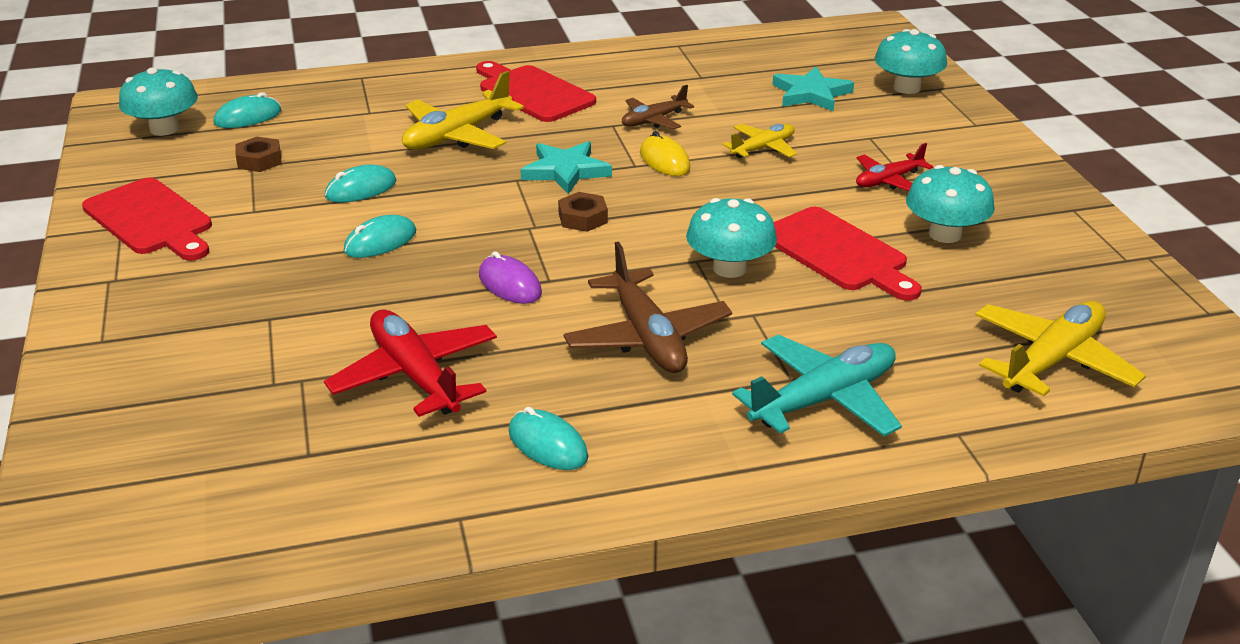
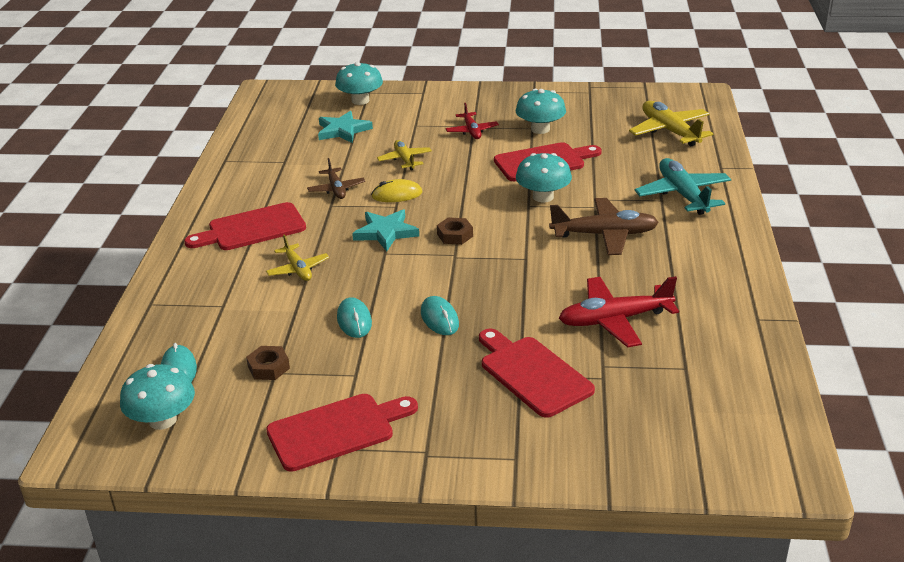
camera: 70 degrees left, 0 degrees up
(273, 326) = (532, 374): none -> red cutting board
(457, 136) = (298, 269): yellow plane -> yellow plane, size x0.60
(509, 284) = (524, 273): purple mouse -> none
(547, 445) = (699, 282): turquoise mouse -> none

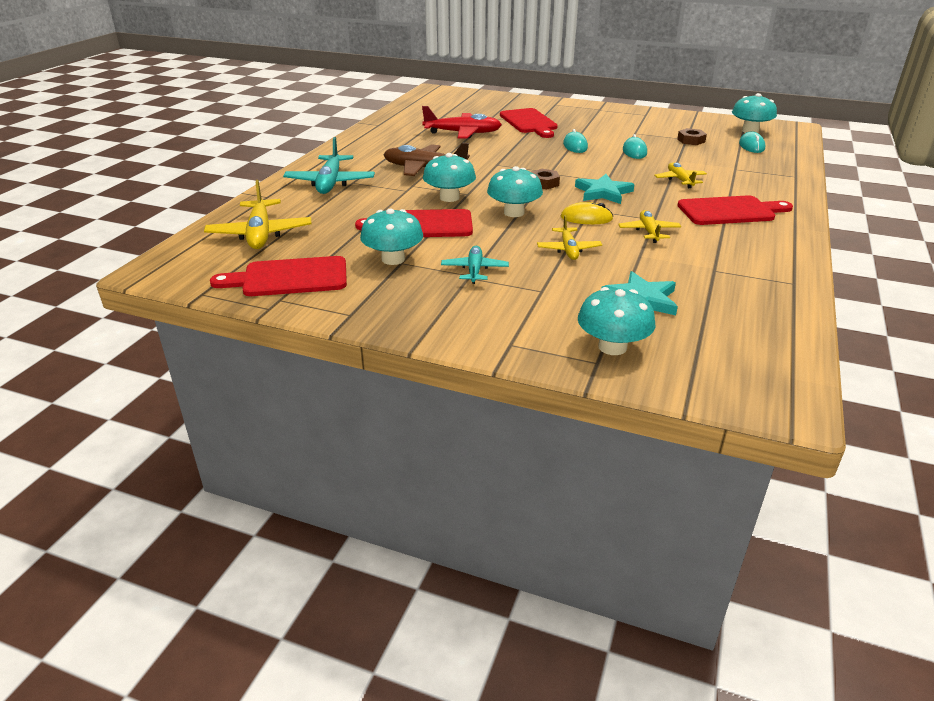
camera: 165 degrees left, 0 degrees up
(336, 189) = (649, 232): brown plane -> yellow plane
(336, 430) = (646, 119): red cutting board -> red cutting board (289, 278)
(468, 189) = (514, 212): none -> turquoise mushroom
(472, 131) = (474, 270): red plane -> turquoise plane

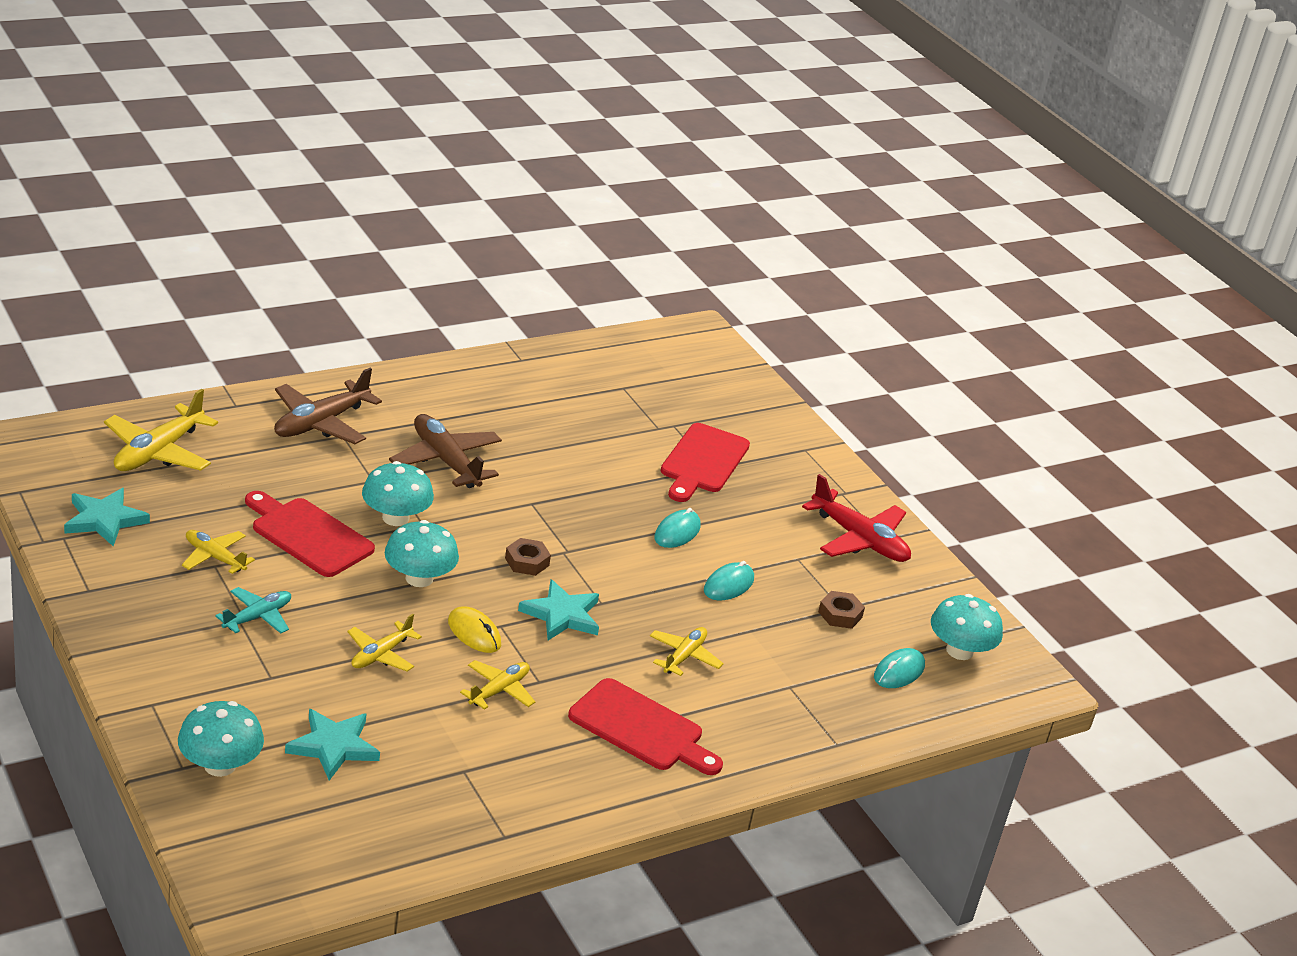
camera: 35 degrees right, 0 degrees up
(289, 278) = (104, 520): red cutting board -> turquoise star
(330, 183) = (321, 423): turquoise plane -> brown plane
(393, 259) = (215, 557): turquoise mushroom -> yellow plane
(463, 133) = (589, 432): red plane -> red plane (859, 539)

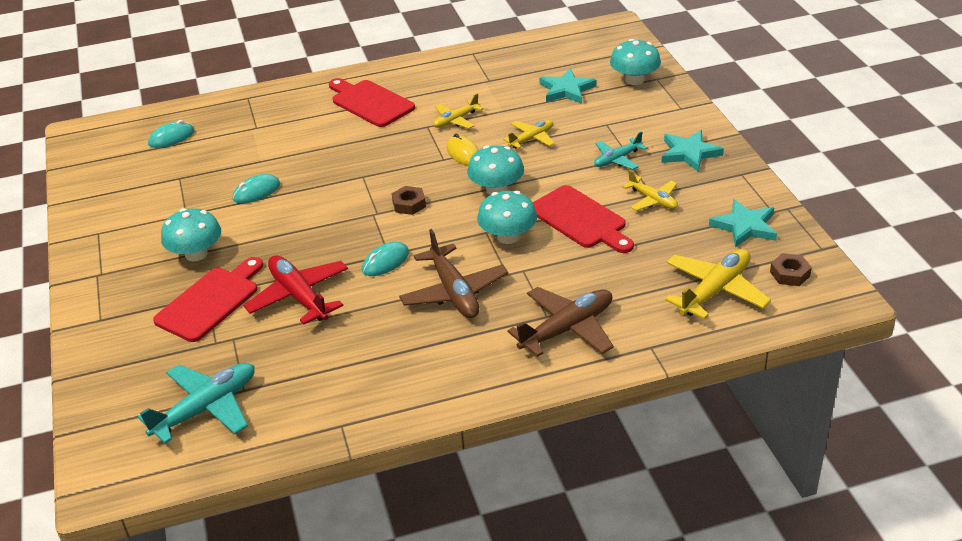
camera: 160 degrees left, 5 degrees up
(562, 615) = (396, 167): turquoise star -> turquoise star (689, 153)
(648, 375) = (206, 408): none -> turquoise plane
(677, 532) = (274, 232): turquoise mouse -> turquoise mouse (385, 262)
(684, 656) = (319, 143): yellow plane -> none
(840, 614) = (184, 173): brown nut -> brown nut (790, 274)
(859, 539) = (120, 231): red plane -> red plane (299, 296)
(959, 651) = (114, 151): turquoise mushroom -> turquoise mushroom (196, 254)

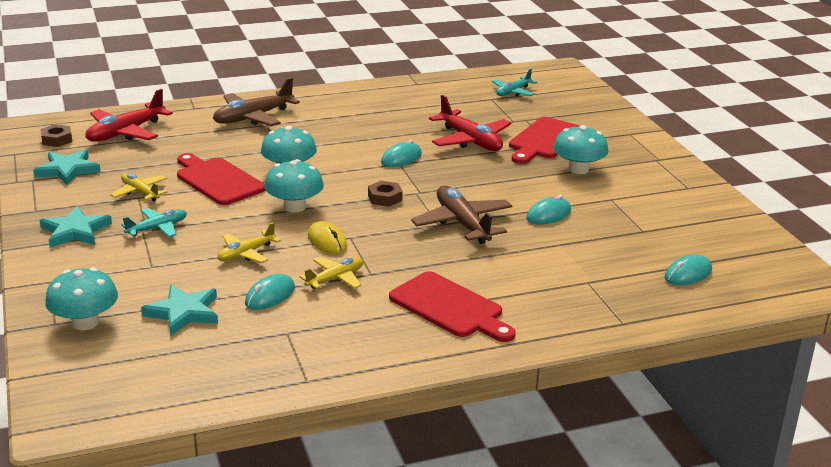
camera: 175 degrees right, 10 degrees down
(206, 408) = (513, 92): turquoise plane -> turquoise plane, size x0.60
(454, 292) = (340, 139): brown plane -> brown plane (462, 223)
(505, 105) = (270, 296): none -> turquoise mouse
(715, 291) = (126, 132): yellow plane -> red plane

